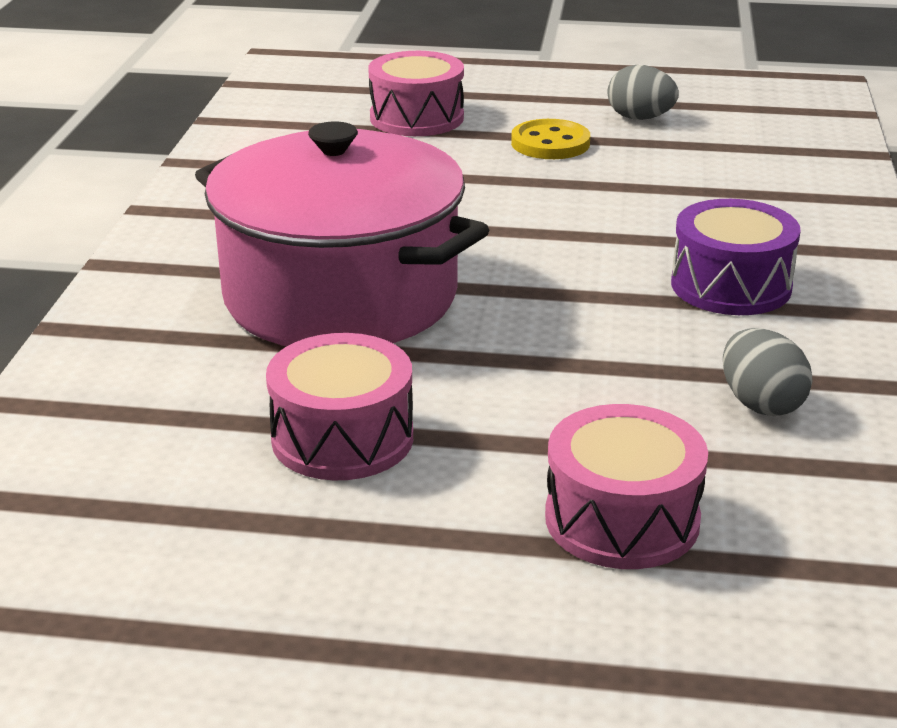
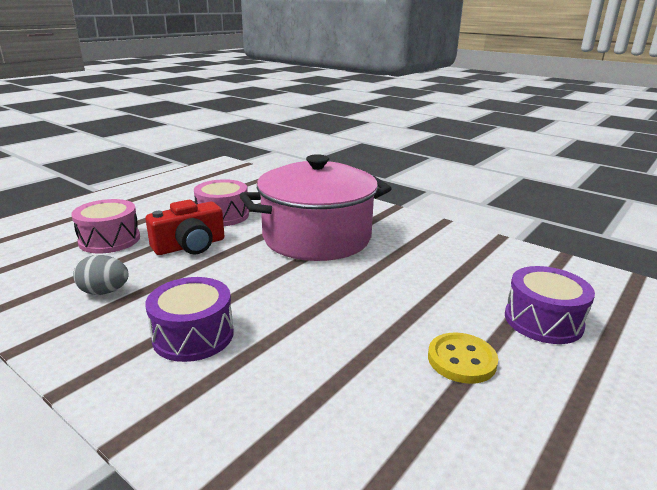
camera: 120 degrees right, 5 degrees down
(416, 118) = (543, 321): pink drum -> purple drum
(524, 406) = (190, 246): none -> red camera
(640, 118) = (498, 440): grey egg -> none

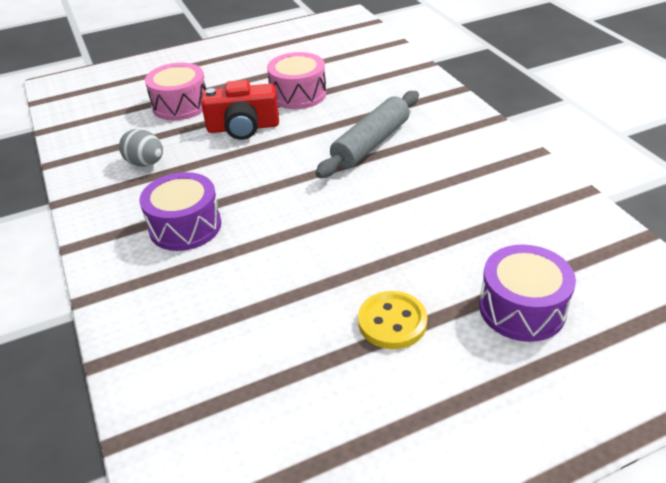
camera: 30 degrees right, 15 degrees up
(317, 237) = (371, 143): pink pot -> grey rolling pin

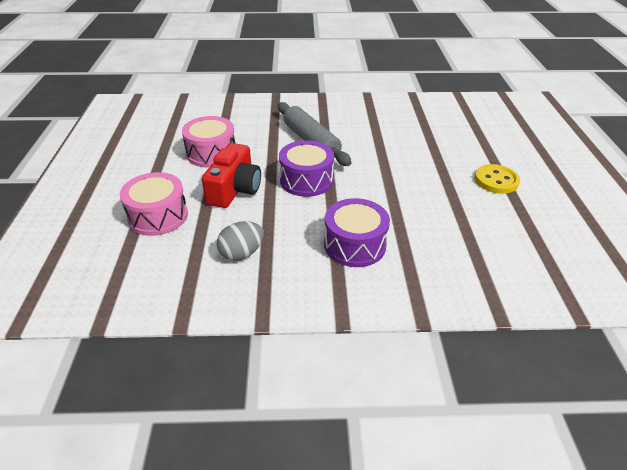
camera: 70 degrees left, 0 degrees up
(522, 308) = (498, 140): purple drum -> purple drum (306, 180)

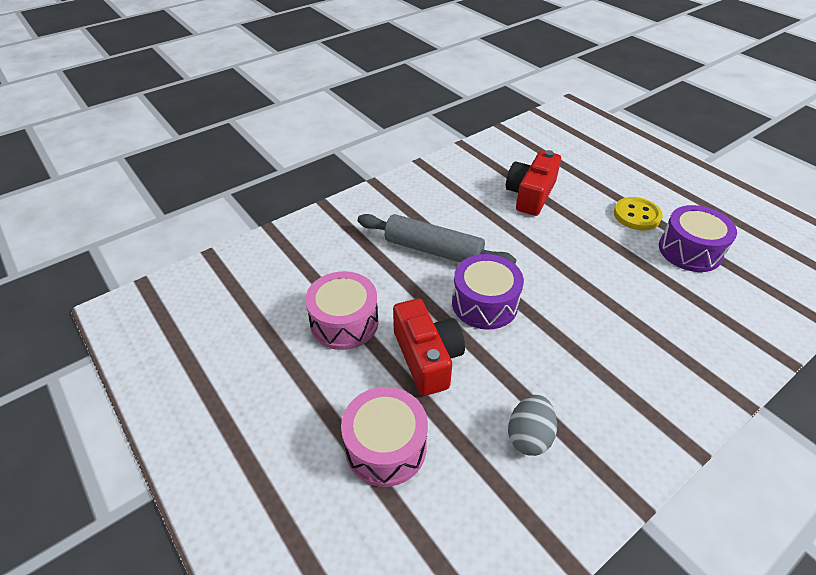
camera: 35 degrees left, 5 degrees up
(354, 245) = (612, 357): purple drum -> purple drum (690, 251)
(423, 138) = (530, 195): none -> red camera

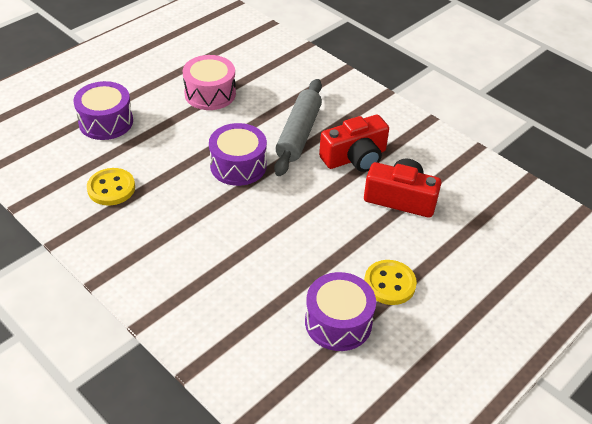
camera: 80 degrees right, 0 degrees up
(385, 447) = (106, 122): pink drum -> purple drum
(427, 357) = (179, 136): red camera -> red camera (355, 157)
(529, 436) = (111, 188): grey egg -> yellow button

